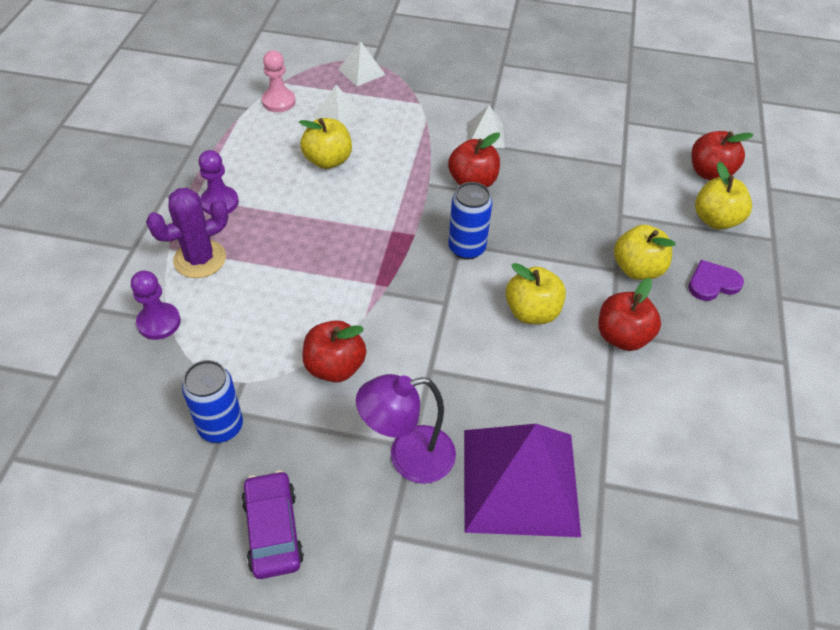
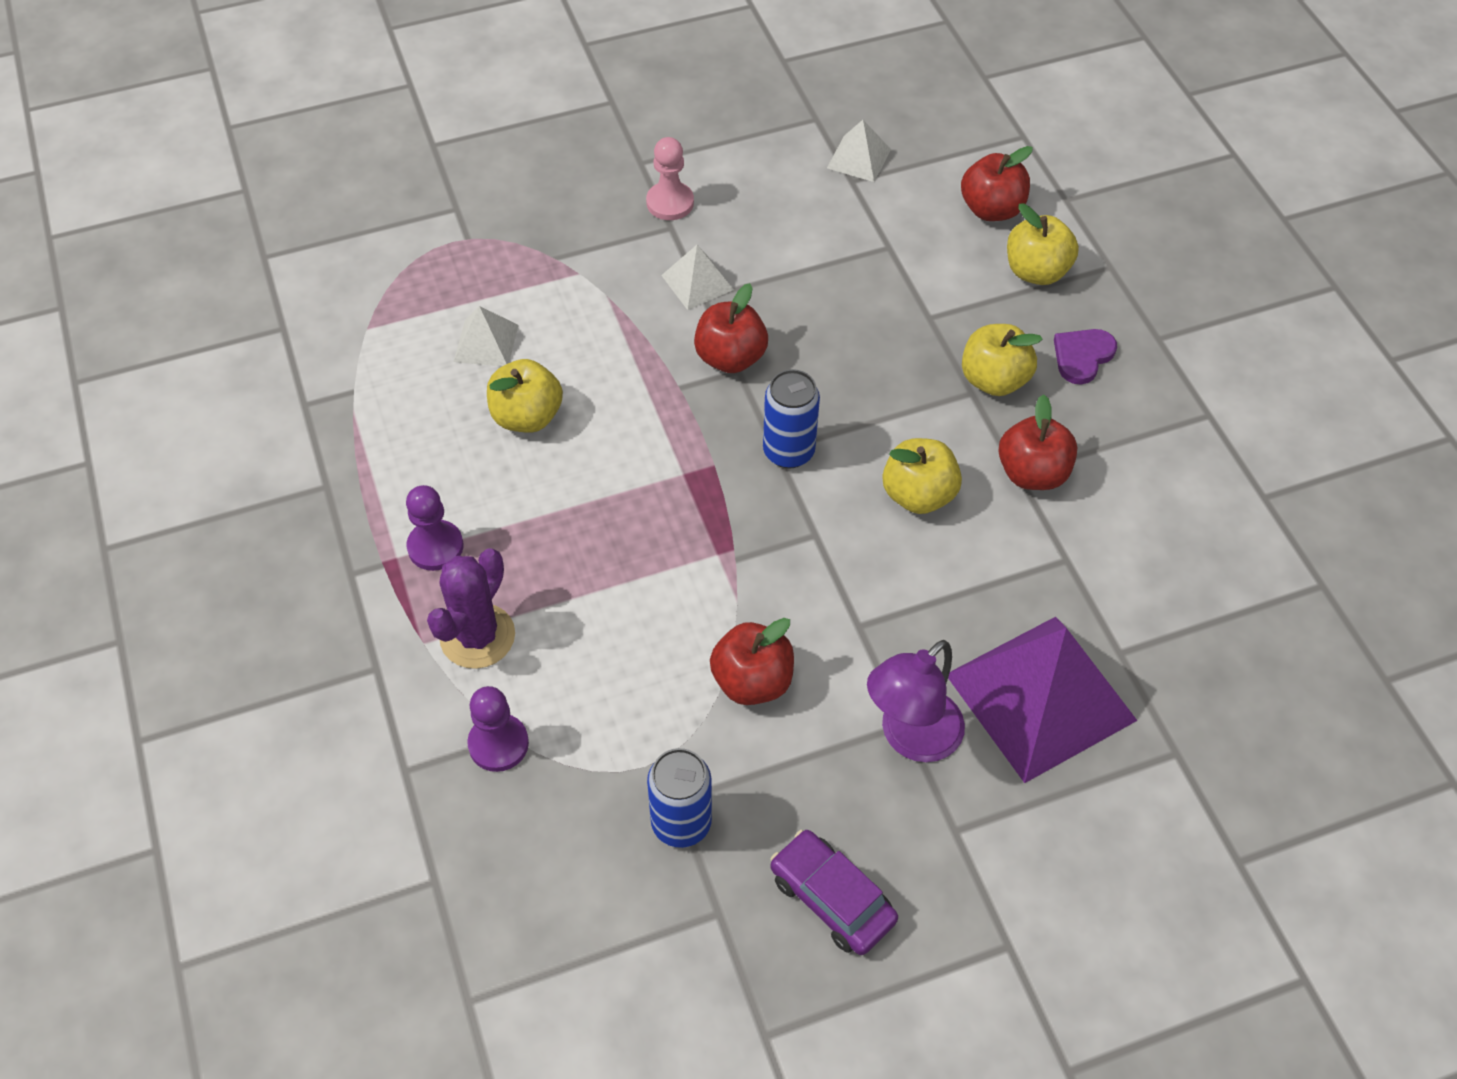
camera: 30 degrees left, 5 degrees up
(279, 101) = (389, 360): pink pawn -> pink pawn (670, 203)
(361, 72) = (464, 261): white pyramid -> white pyramid (858, 158)

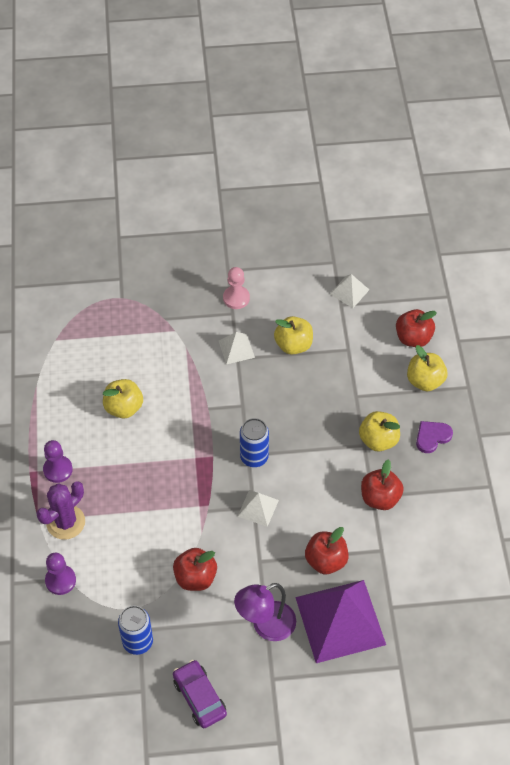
camera: 15 degrees right, 0 degrees up
(486, 343) = (114, 361): white pyramid -> white pyramid (258, 508)
(730, 357) = (240, 397): red apple -> red apple (326, 560)
(918, 495) = (314, 496): yellow apple -> yellow apple (293, 345)

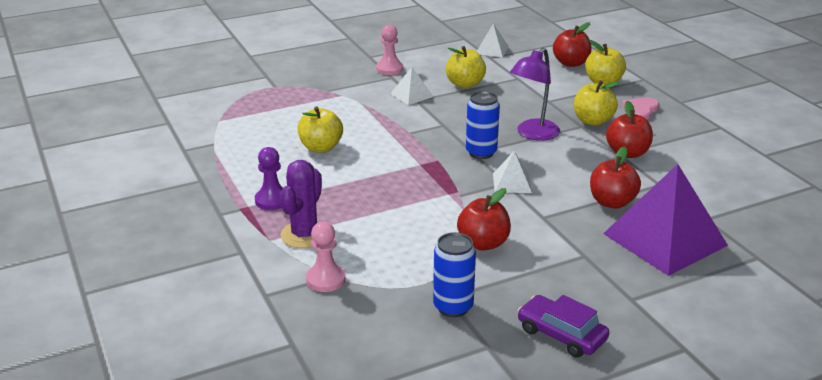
camera: 20 degrees left, 25 degrees down
(60, 580) = (325, 279): purple pawn -> pink pawn
(266, 626) = (590, 261): purple lamp -> purple lamp (533, 134)
(432, 437) = (640, 110): purple heart -> pink heart

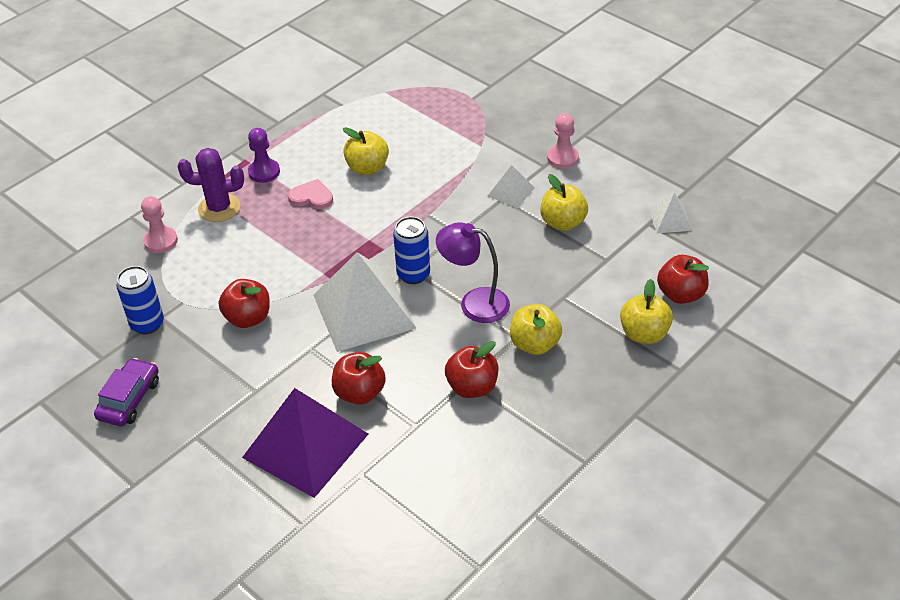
camera: 70 degrees right, 15 degrees up
(512, 183) = (363, 311): white pyramid -> white pyramid, size x2.15
(640, 110) = (587, 380): pink heart -> pink heart (311, 197)

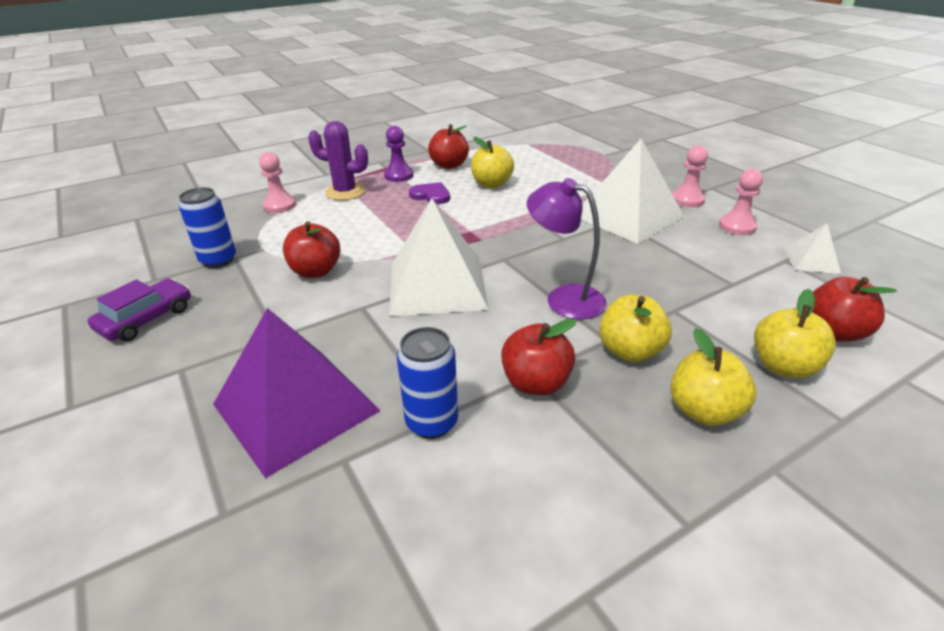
camera: 15 degrees right, 10 degrees down
(311, 197) = (431, 195): pink heart -> purple heart
(359, 393) = (393, 362): red apple -> red apple (449, 165)
(413, 274) = (504, 263): blue can -> blue can (432, 422)
(511, 192) = (628, 216): white pyramid -> white pyramid, size x2.15
(563, 222) = (681, 246): yellow apple -> yellow apple (703, 411)
(609, 188) = (737, 226): none -> pink pawn

